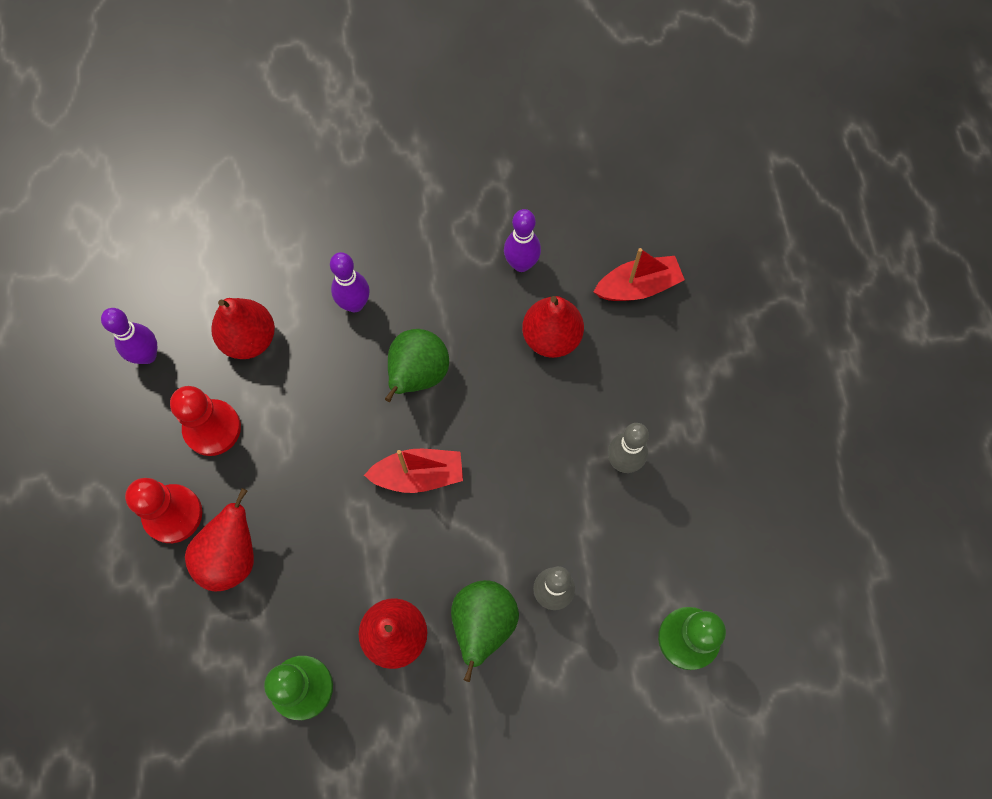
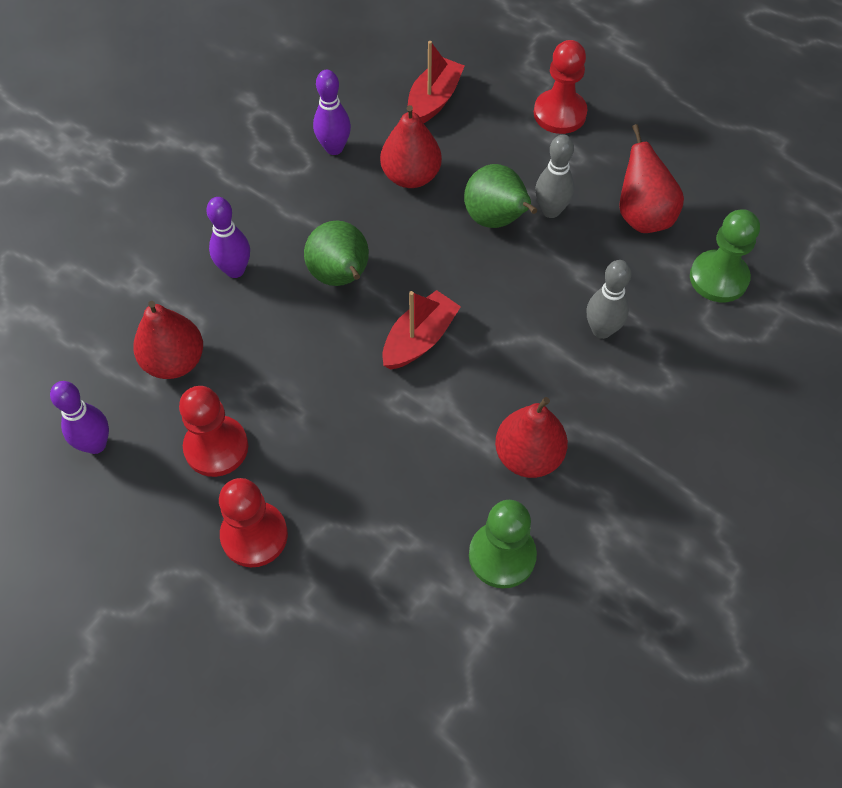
camera: 45 degrees left, 10 degrees down
(232, 556) = (339, 520): red pear -> red pear (642, 216)
(483, 624) = (579, 391): green pear -> green pear (496, 219)
(723, 384) = (559, 113): none -> red pawn

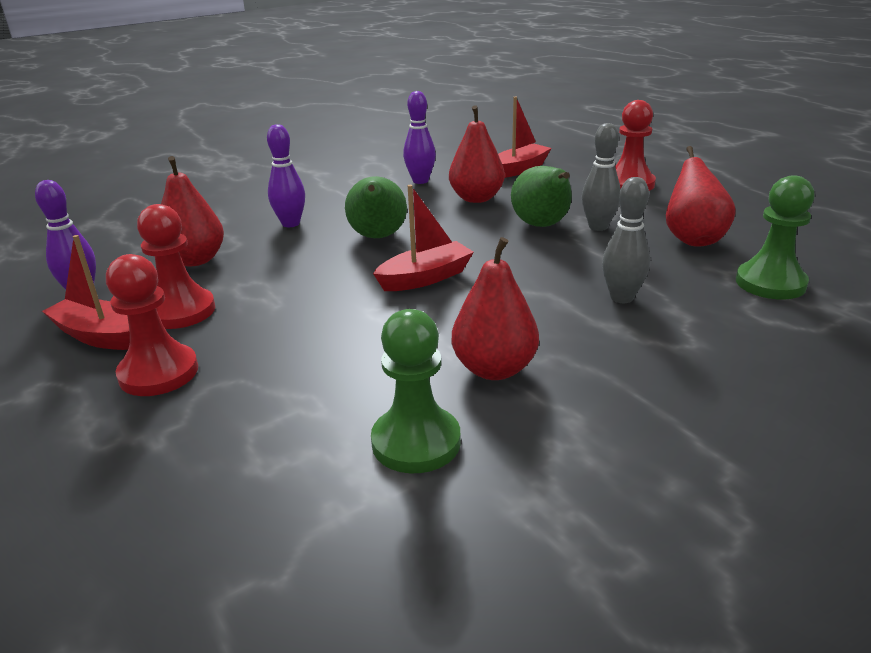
camera: 20 degrees right, 30 degrees down
(163, 502) = (99, 336): none -> red boat

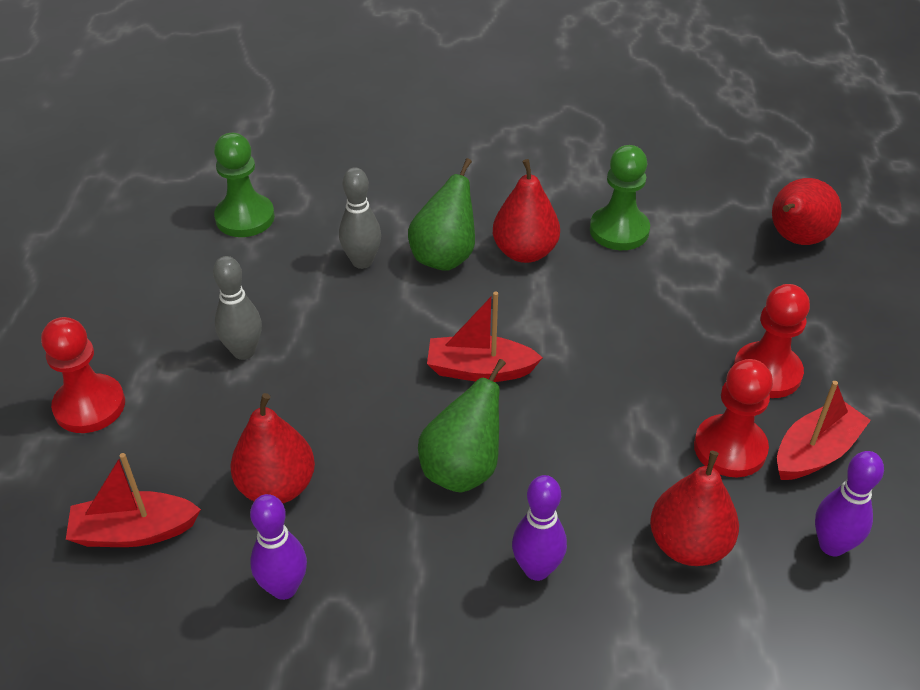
camera: 145 degrees left, 15 degrees up
(99, 336) = (815, 452): red boat -> red boat turned 105 degrees counterclockwise
(542, 225) = (287, 386): green pear -> green pear (444, 257)
(693, 239) = (203, 287): red pear -> red pear (795, 239)

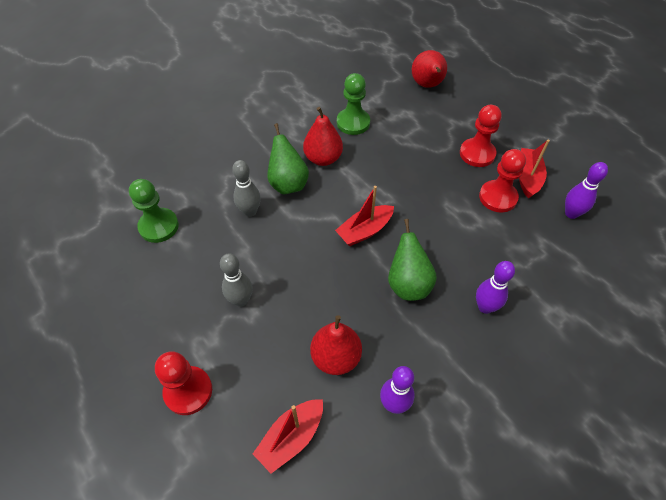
camera: 40 degrees left, 10 degrees up
(688, 545) = (526, 251): red pear -> none

